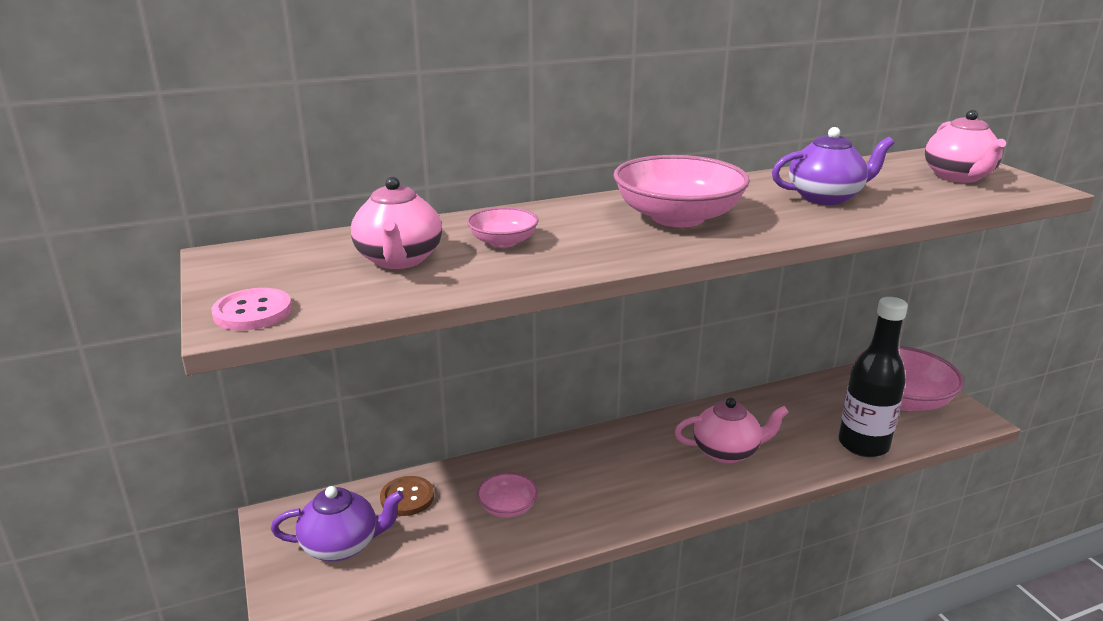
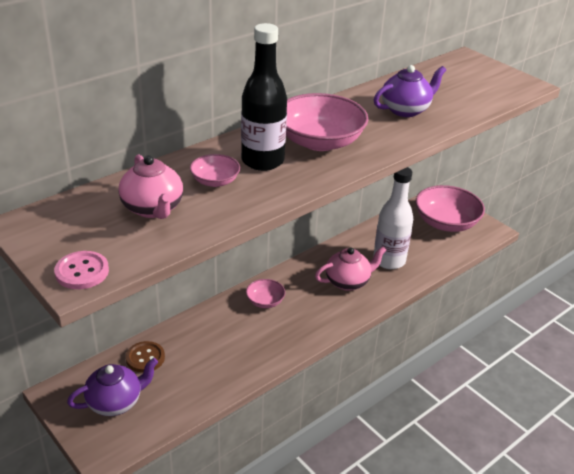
camera: 20 degrees left, 10 degrees up
(507, 507) = (219, 351): pink bowl -> pink bowl (265, 301)
(798, 434) = (389, 260): none -> white bottle
(863, 445) = (430, 261): black bottle -> black bottle (262, 161)
(958, 177) = (480, 80): pink teapot -> none

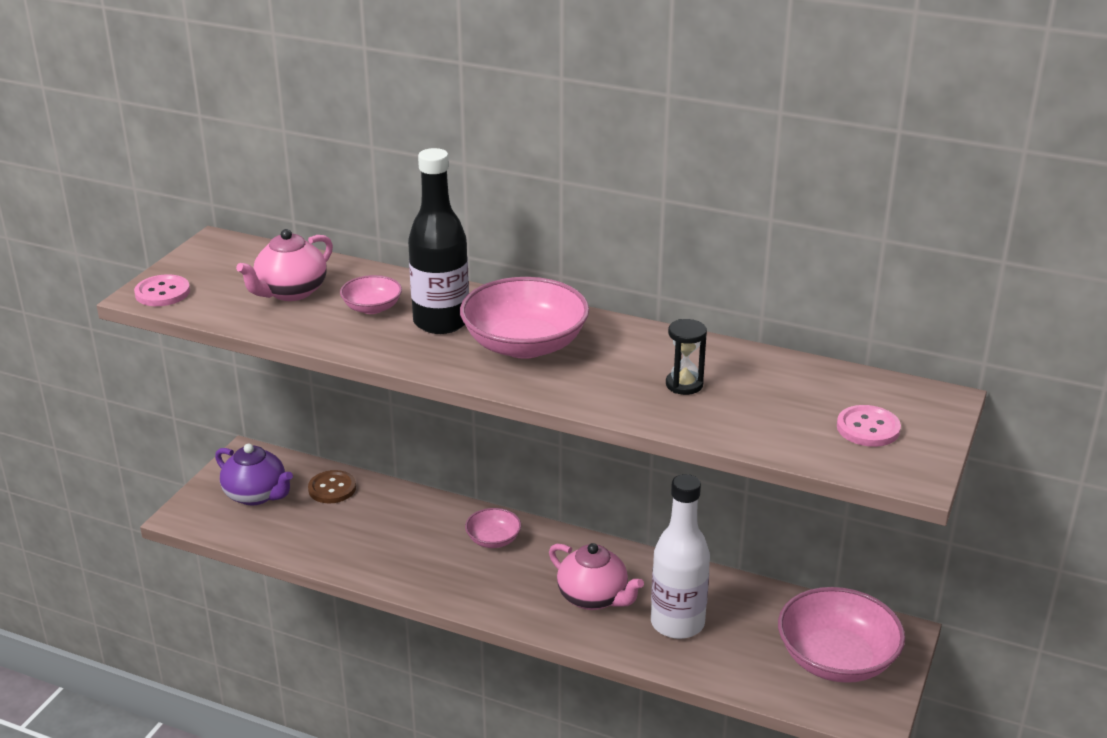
camera: 65 degrees right, 5 degrees down
(406, 110) = (684, 385): purple teapot -> black hourglass
(481, 80) = (868, 428): none -> pink button

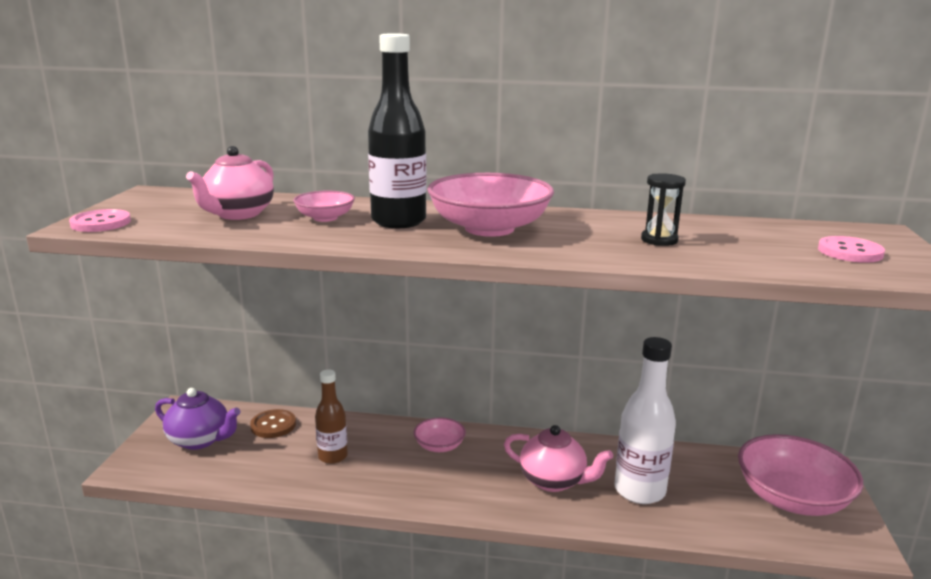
camera: 15 degrees left, 10 degrees down
(381, 534) = (333, 456): none -> brown bottle

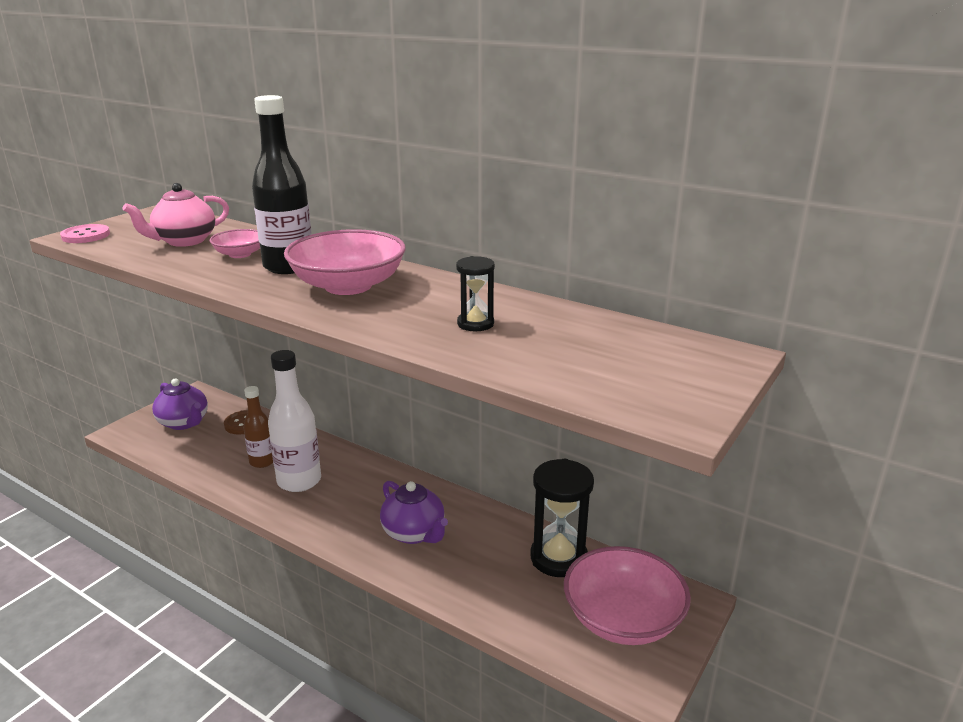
camera: 25 degrees right, 5 degrees up
(439, 446) = (351, 475): pink bowl -> none
(554, 481) = (414, 533): pink teapot -> purple teapot
(639, 491) = (480, 565): white bottle -> white bottle (299, 481)
(695, 466) = (558, 558): none -> black hourglass
(850, 252) = (646, 372): pink button -> none

